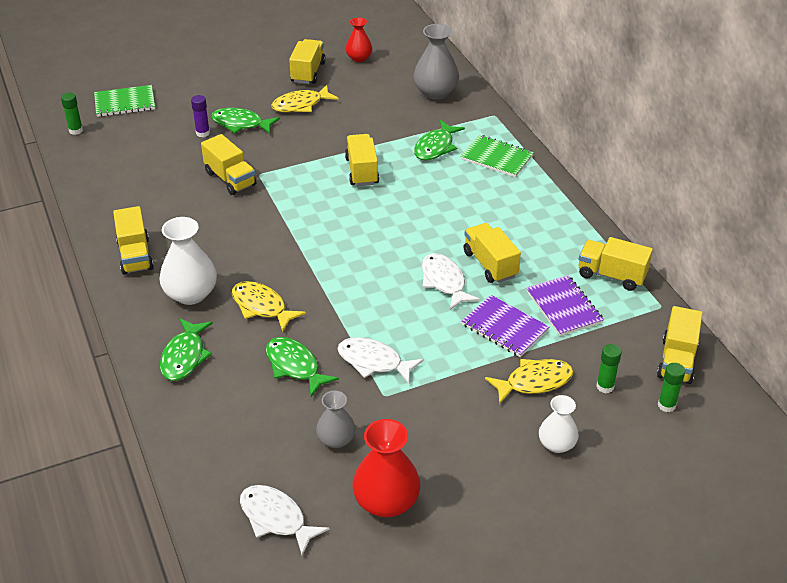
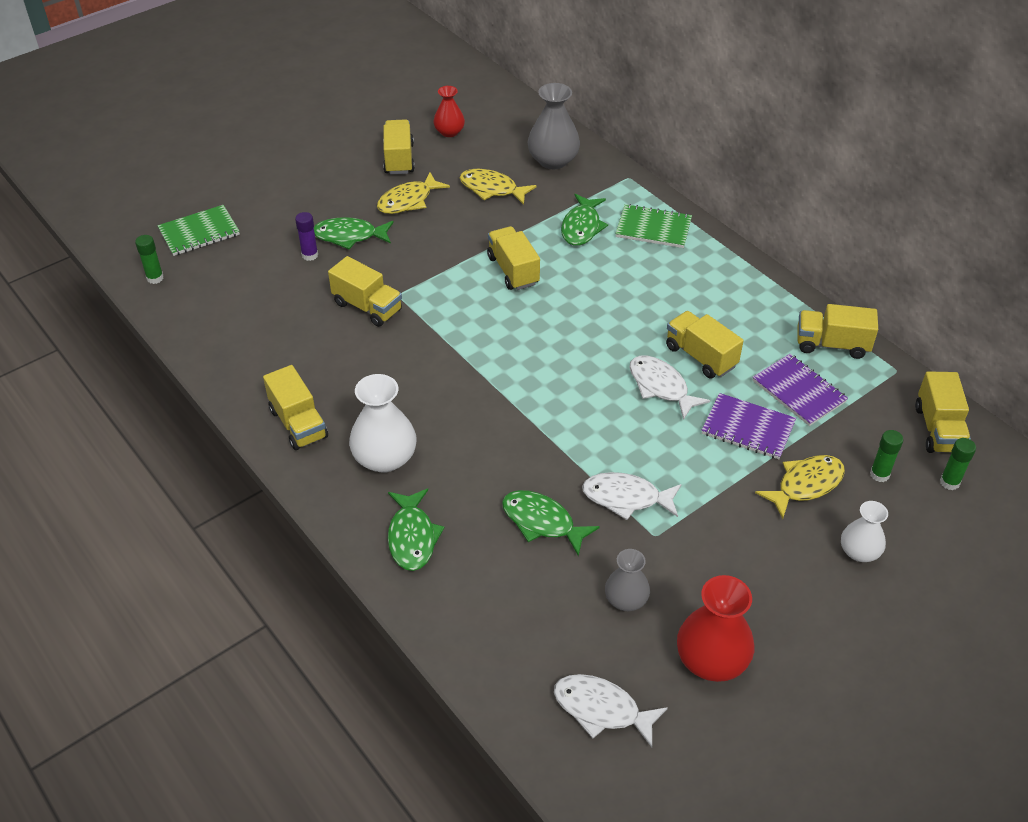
camera: 15 degrees left, 5 degrees up
(261, 307) = (473, 457): yellow fish -> yellow fish (492, 189)

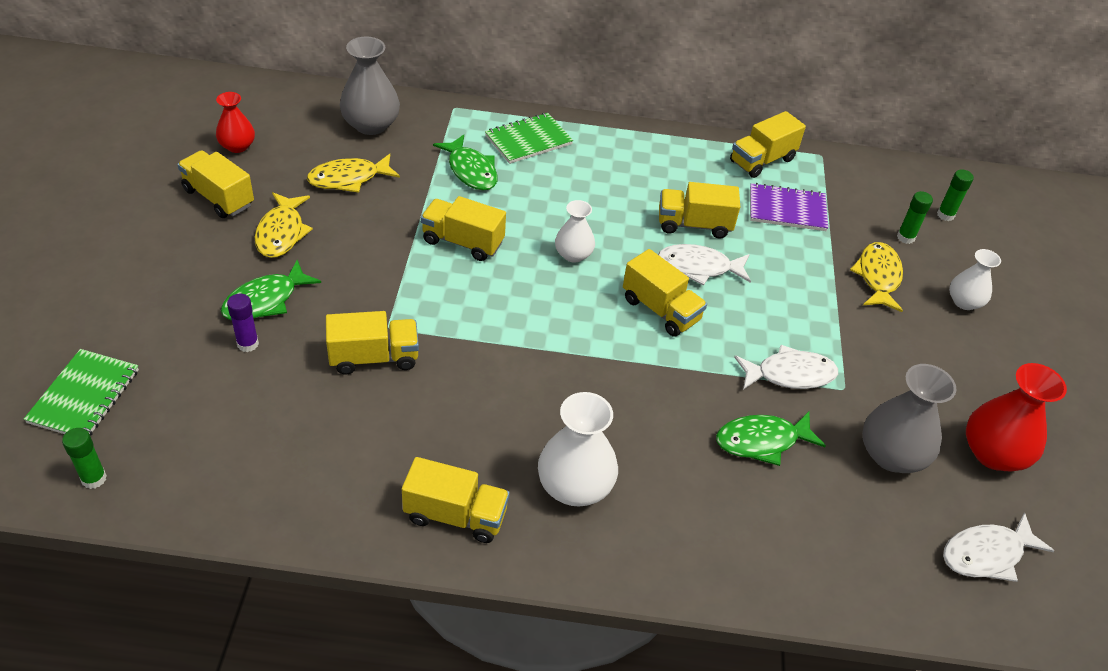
camera: 50 degrees left, 0 degrees up
(412, 537) = (688, 537): green fish -> none
(578, 322) = (573, 254): none -> white vase
(626, 498) = (790, 374): white fish -> white fish turned 150 degrees counterclockwise
(626, 600) = (891, 455): grey vase -> grey vase, size x1.62
(748, 428) = (793, 260): purple notebook -> none
(938, 429) = (894, 182): yellow truck -> yellow truck (661, 310)

